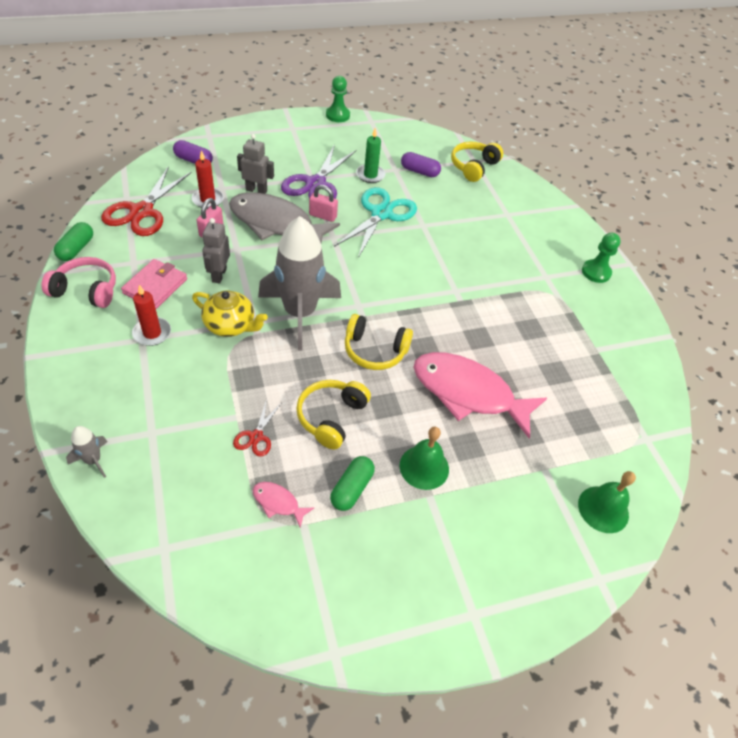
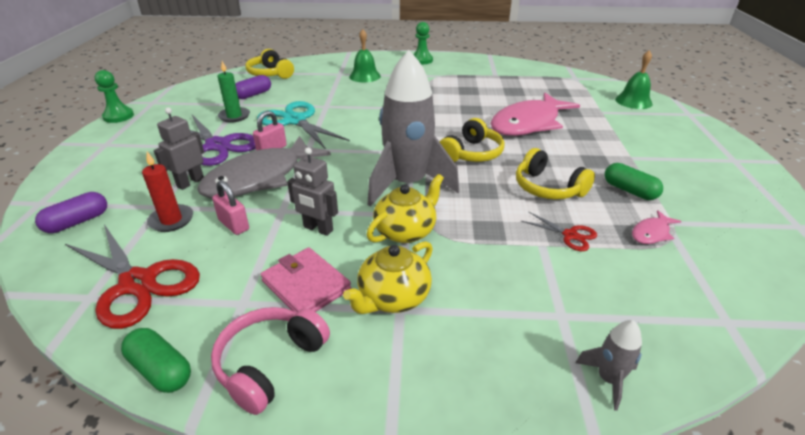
camera: 65 degrees left, 15 degrees down
(152, 333) = (393, 297): red candle -> yellow teapot
(424, 467) = (603, 154): green bell -> green bell (365, 76)

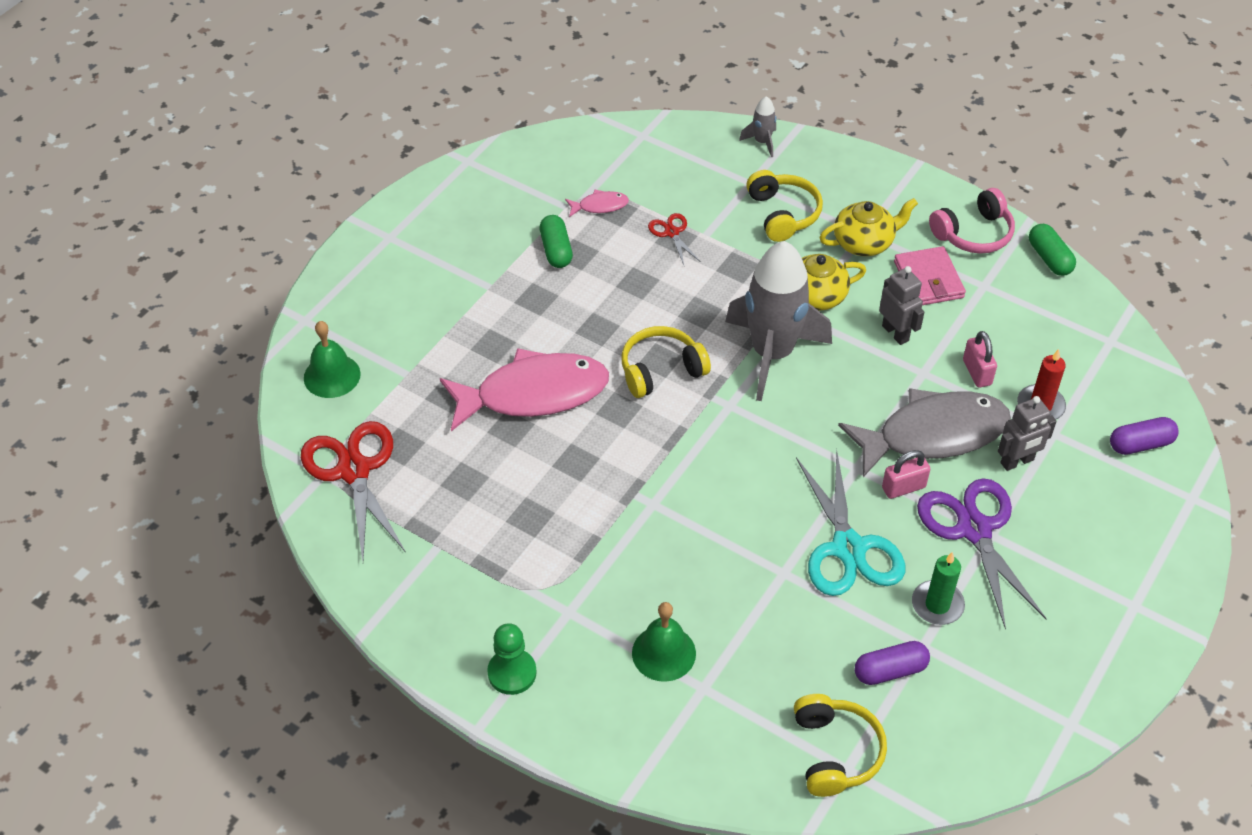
camera: 150 degrees left, 15 degrees up
(118, 116) = (1125, 692): green pawn -> none
(137, 283) = (1070, 338): red scissors -> red scissors (354, 470)
(548, 188) = (631, 287): yellow headphones -> yellow headphones (783, 214)

